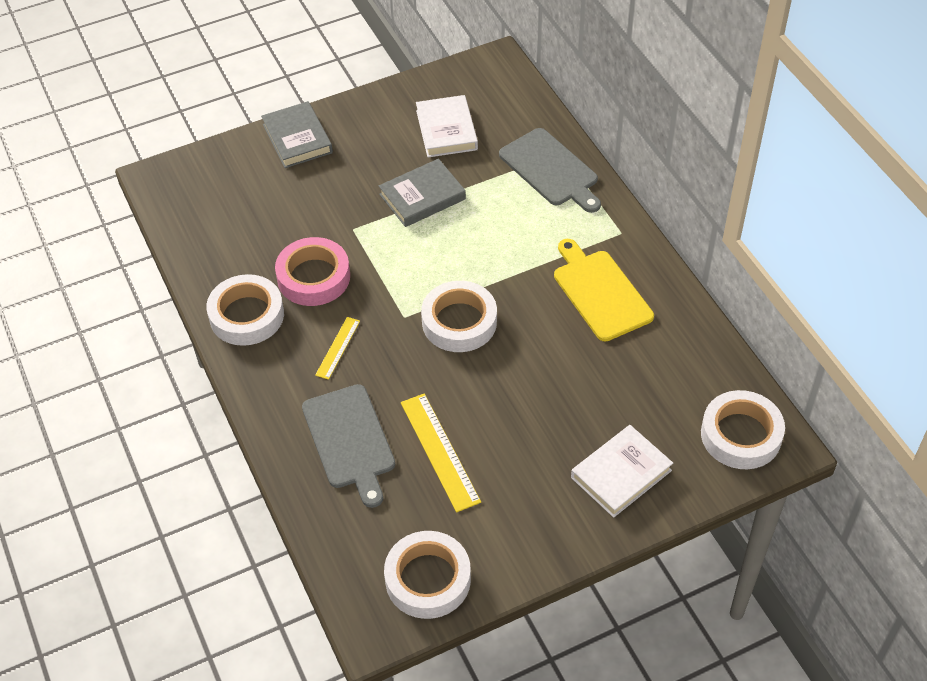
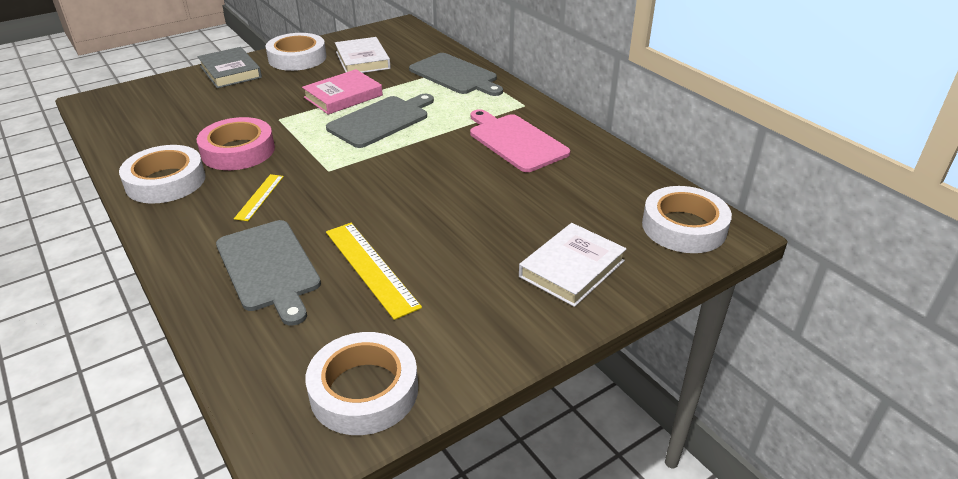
camera: 10 degrees left, 15 degrees down
(422, 197) = (343, 96): grey book -> pink book
(459, 322) = (383, 170): white tape -> white tape (297, 58)
(461, 243) = (381, 120): none -> grey cutting board
(600, 292) = (515, 141): yellow cutting board -> pink cutting board

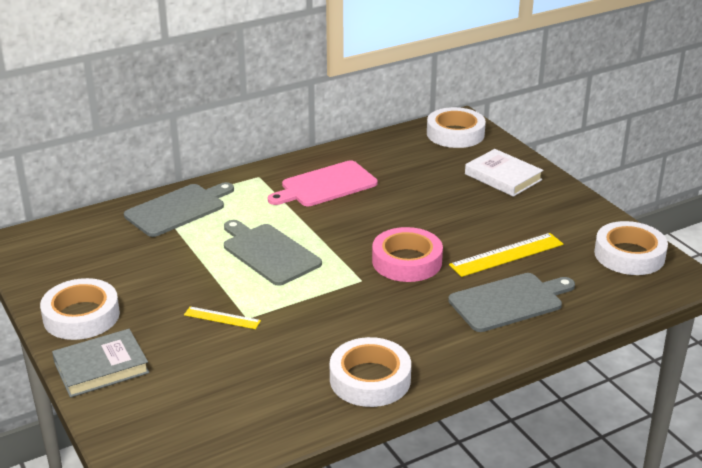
camera: 85 degrees left, 5 degrees down
(238, 151) = (314, 338): pink tape -> pink tape (407, 261)
(259, 197) = (404, 316): yellow ruler -> yellow ruler (222, 318)
(343, 96) = (205, 277): pink book -> none
(362, 60) = (111, 267): white book -> none

